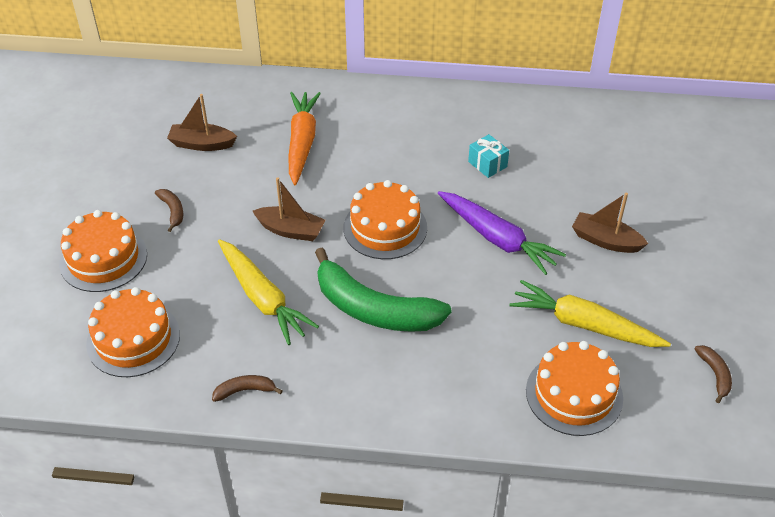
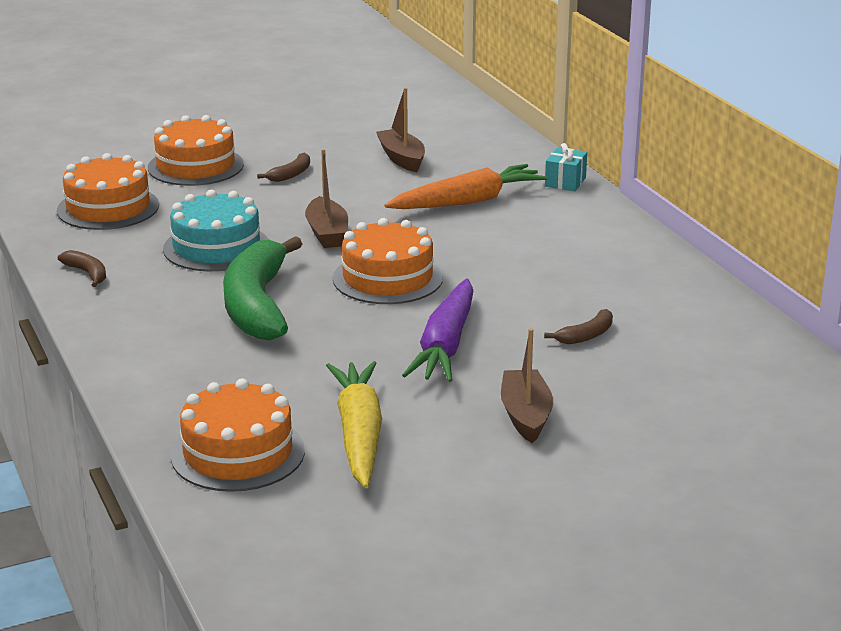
camera: 60 degrees right, 20 degrees down
(263, 298) = (216, 247): yellow carrot -> turquoise cake
(487, 164) = (569, 308): turquoise gift -> turquoise gift (565, 182)
(715, 375) = (361, 548): brown banana -> brown banana (586, 335)

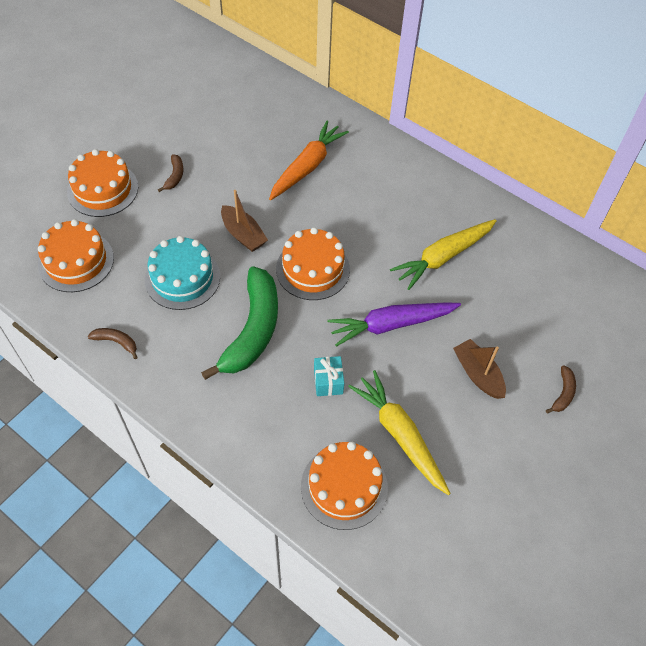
camera: 30 degrees left, 30 degrees up
(258, 305) = (252, 330): green banana -> green banana turned 135 degrees counterclockwise
(402, 158) = (235, 132): brown boat -> none
(445, 345) = (391, 325): purple carrot -> purple carrot turned 90 degrees clockwise
(565, 182) = (352, 124): turquoise gift -> turquoise gift (328, 381)
(580, 310) = (443, 257): none -> yellow carrot
(586, 335) = (461, 281): brown banana -> brown banana (563, 393)

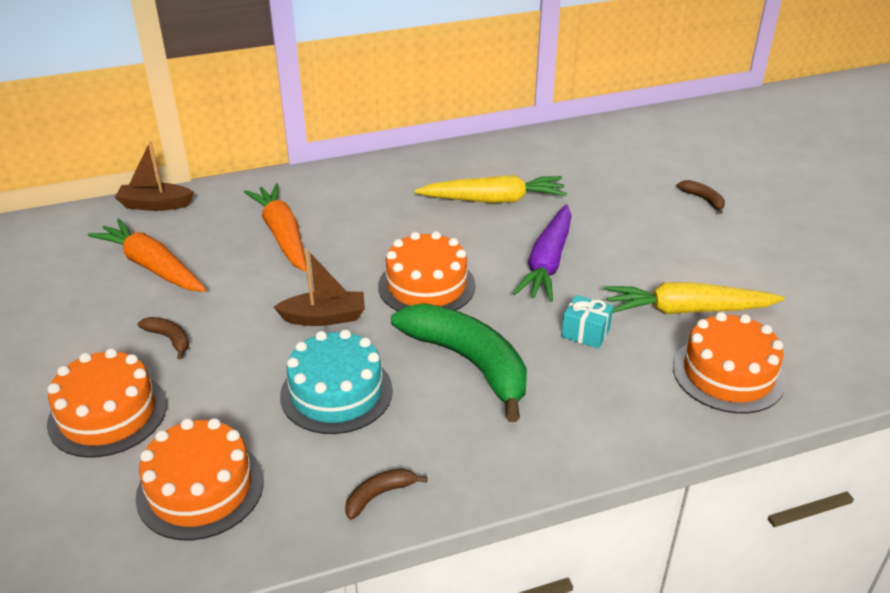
camera: 55 degrees left, 20 degrees down
(230, 127) = (152, 266): none -> orange carrot
(443, 257) = (494, 200): yellow carrot -> yellow carrot turned 90 degrees counterclockwise
(478, 374) = (648, 235): brown boat -> brown boat (155, 205)

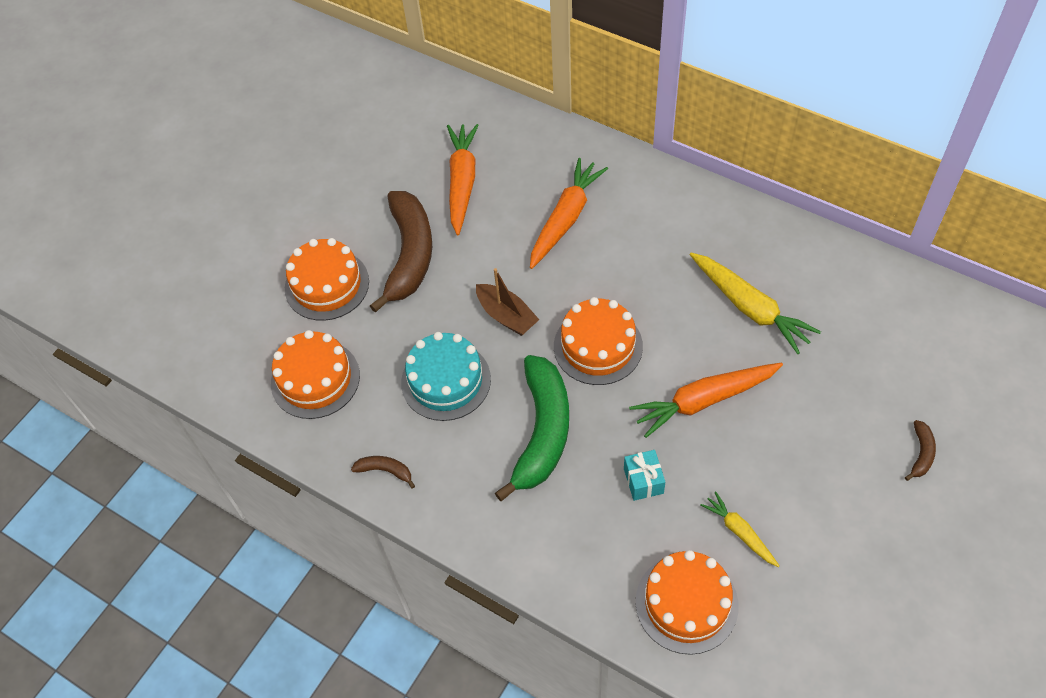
camera: 55 degrees right, 20 degrees up
(155, 205) = (523, 122): brown boat -> none
(169, 339) = (409, 255): brown banana -> brown banana, size x2.42
(547, 263) = (704, 401): purple carrot -> orange carrot
(687, 310) = (739, 532): yellow carrot -> yellow carrot, size x0.56

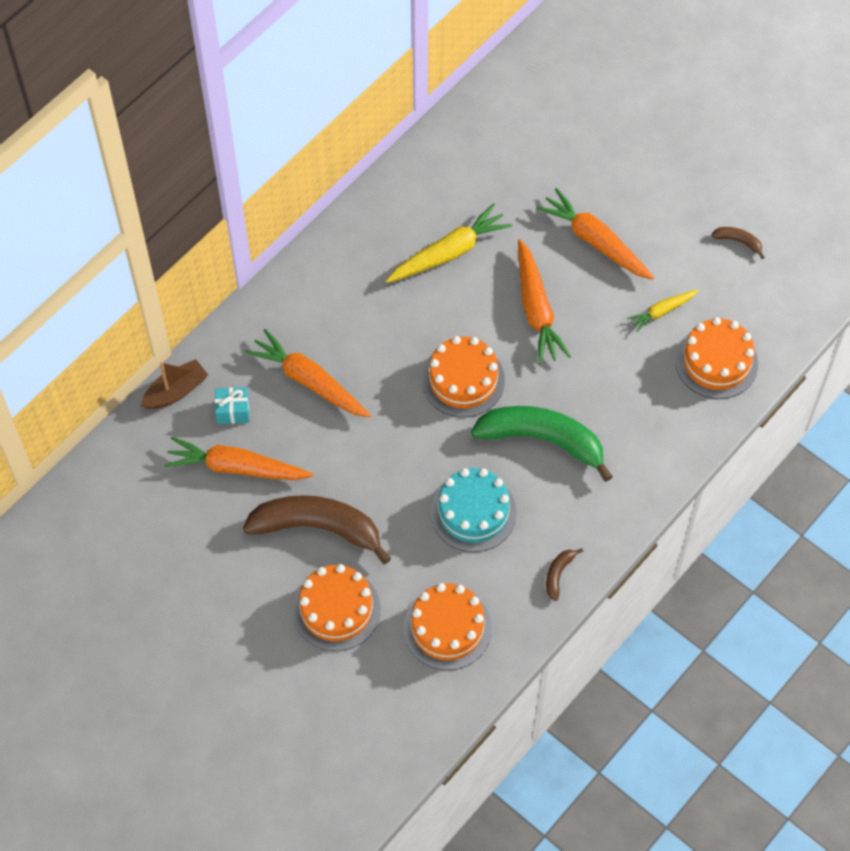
camera: 85 degrees left, 5 degrees up
(506, 316) = (412, 450): brown boat -> brown boat (176, 391)
(643, 481) = (604, 370): turquoise gift -> turquoise gift (233, 411)
(813, 447) = (595, 241): none -> orange carrot
(921, 454) = (615, 169): brown banana -> brown banana (738, 242)

